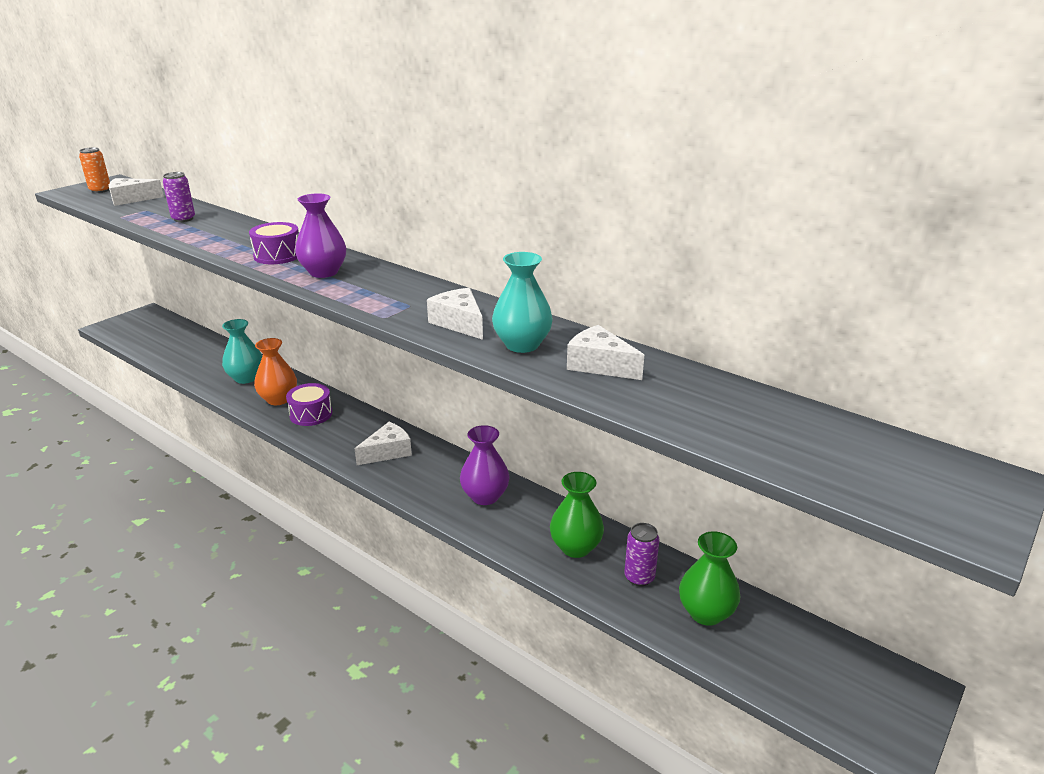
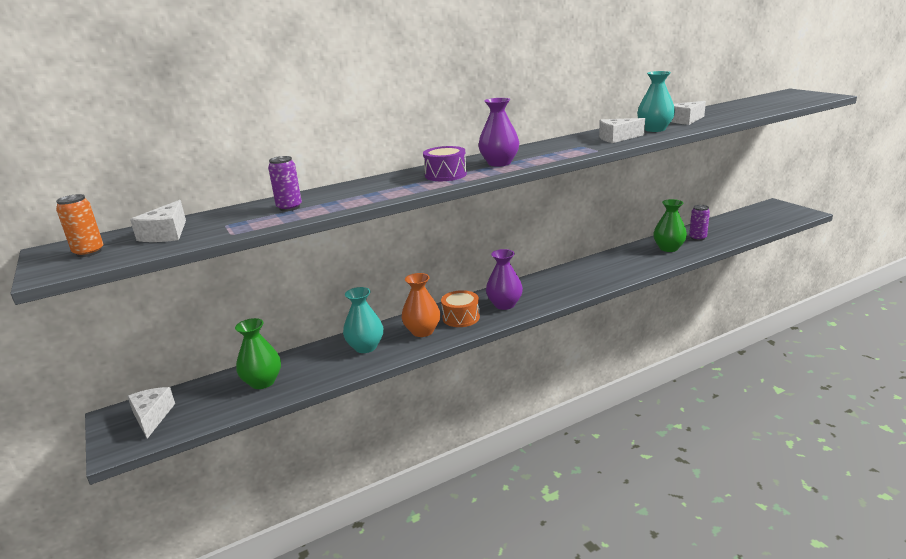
camera: 65 degrees left, 5 degrees down
(311, 414) = (461, 318): purple drum -> orange drum
(388, 452) = (539, 291): white cheese -> white cheese (152, 416)
(485, 496) = (609, 265): purple vase -> purple vase (504, 304)
(706, 613) = (726, 229): green vase -> green vase (262, 382)

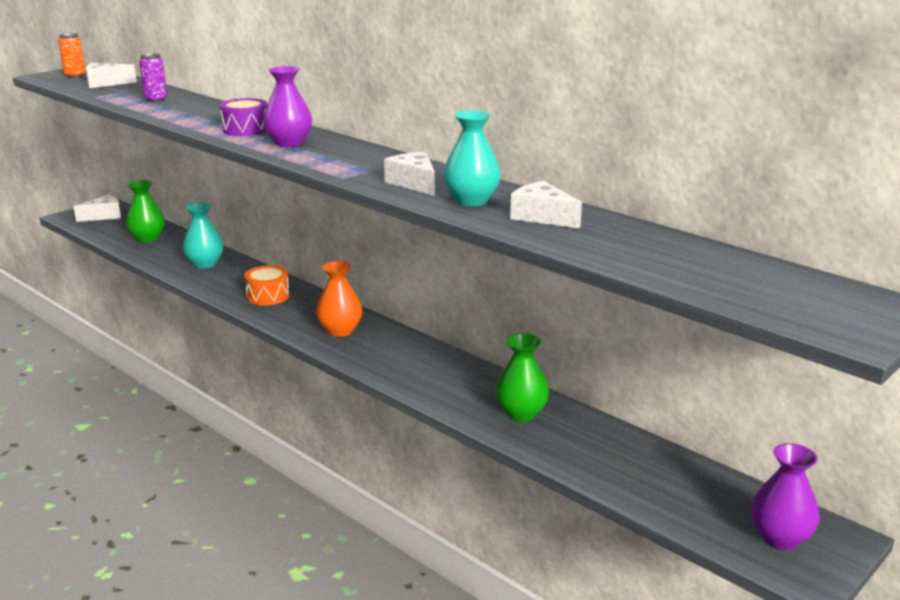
camera: 70 degrees right, 0 degrees up
(422, 331) = (236, 282): orange vase -> orange vase (340, 330)
(504, 304) = (302, 314): purple vase -> purple vase (780, 538)
(697, 238) = (581, 440): purple can -> none

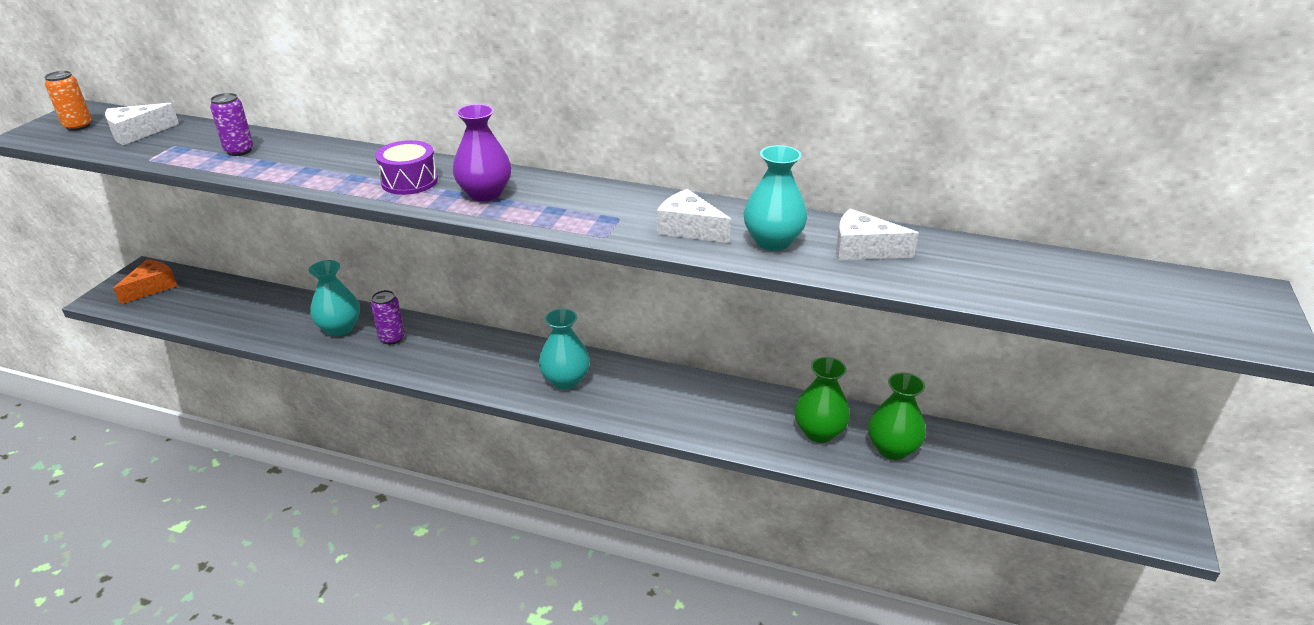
camera: 25 degrees left, 10 degrees up
(104, 216) = (152, 287): white cheese -> orange cheese
(147, 238) = (237, 308): green vase -> green vase (892, 449)
(236, 277) = (392, 338): none -> purple can
(268, 296) = (450, 355): orange drum -> none
(340, 330) = (565, 380): orange vase -> turquoise vase
(780, 538) = (1124, 500): purple vase -> none

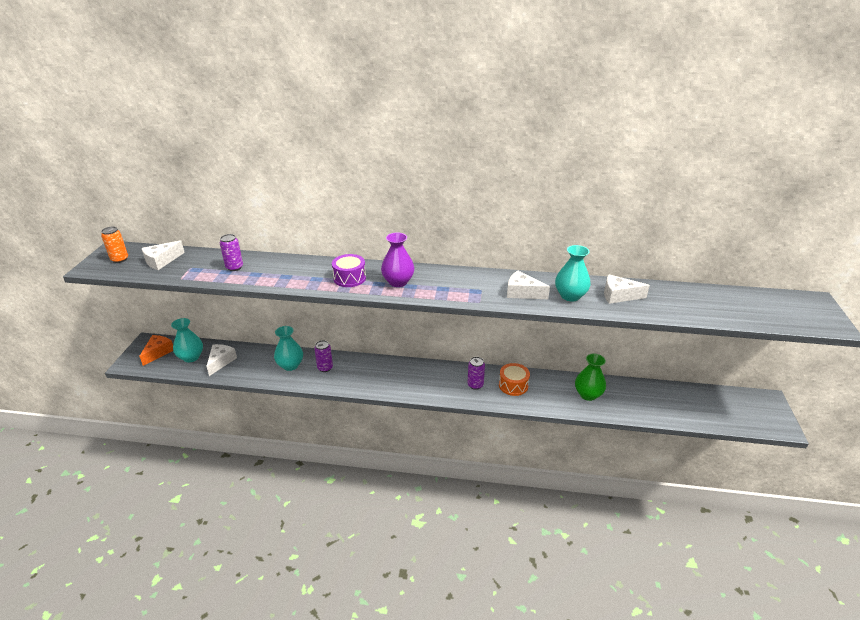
camera: 10 degrees left, 0 degrees up
(237, 311) = (221, 361): none -> white cheese
(565, 380) = (438, 381): turquoise vase -> turquoise vase (191, 357)
(626, 393) = (475, 385): none -> purple can
(692, 401) = (513, 385): none -> orange drum
(892, 449) = (629, 399): green vase -> none

